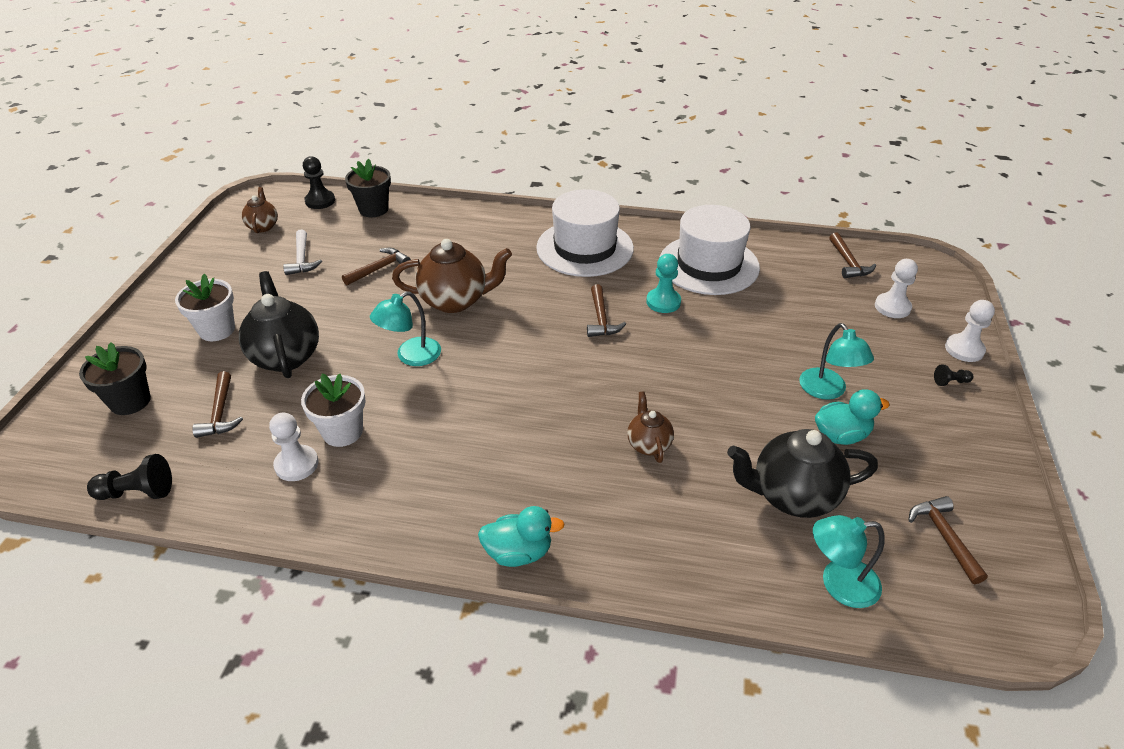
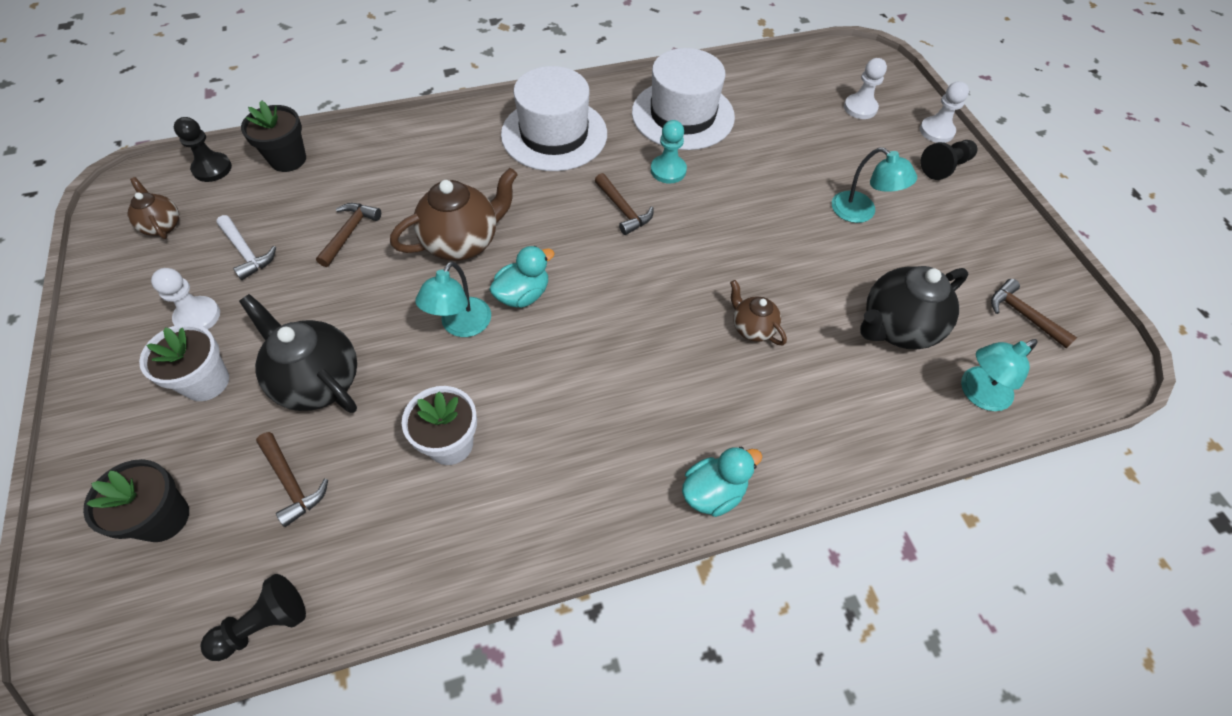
camera: 30 degrees left, 15 degrees up
(296, 464) = (427, 504): white pawn -> white pawn (198, 316)
(841, 435) = (897, 252): turquoise duck -> turquoise duck (523, 295)
(848, 262) = (799, 73): brown hammer -> none
(950, 382) = (945, 167): black pawn -> black pawn, size x1.80

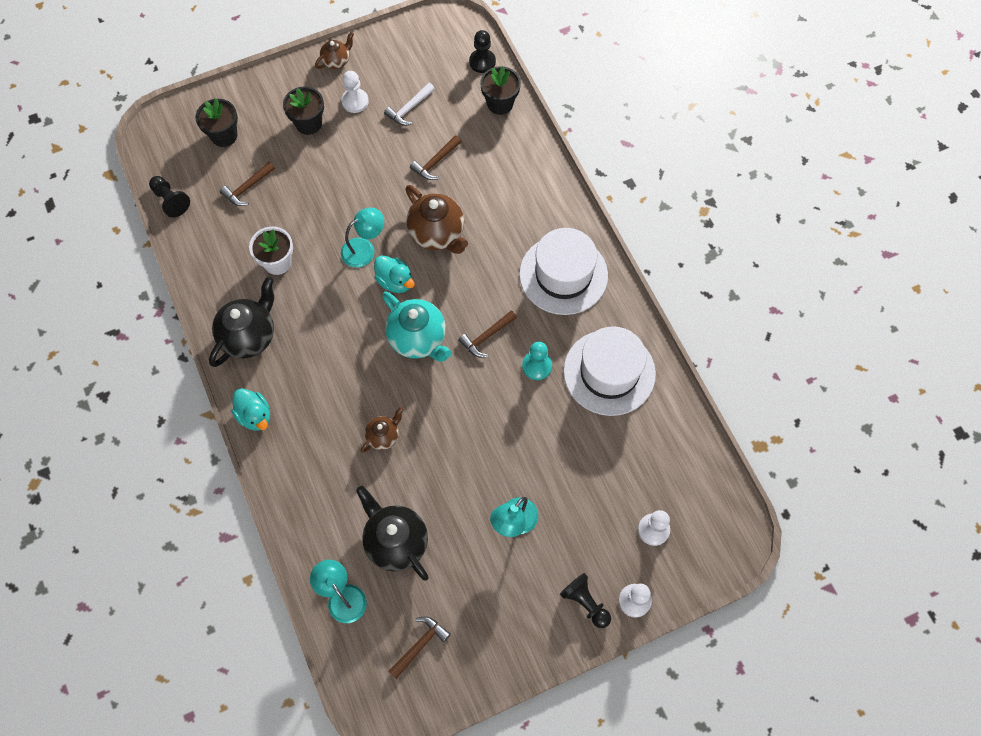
camera: 85 degrees right, 10 degrees up
(162, 225) = (425, 54): brown teapot -> brown teapot (336, 61)
(206, 382) = (308, 123): white flower pot -> black flower pot
(318, 381) = (314, 180): black teapot -> black teapot (249, 336)
(349, 233) = (435, 162): brown hammer -> brown hammer turned 120 degrees clockwise
(461, 326) = (364, 249): turquoise lamp -> turquoise lamp turned 135 degrees clockwise
(615, 277) = (418, 339): none -> turquoise teapot

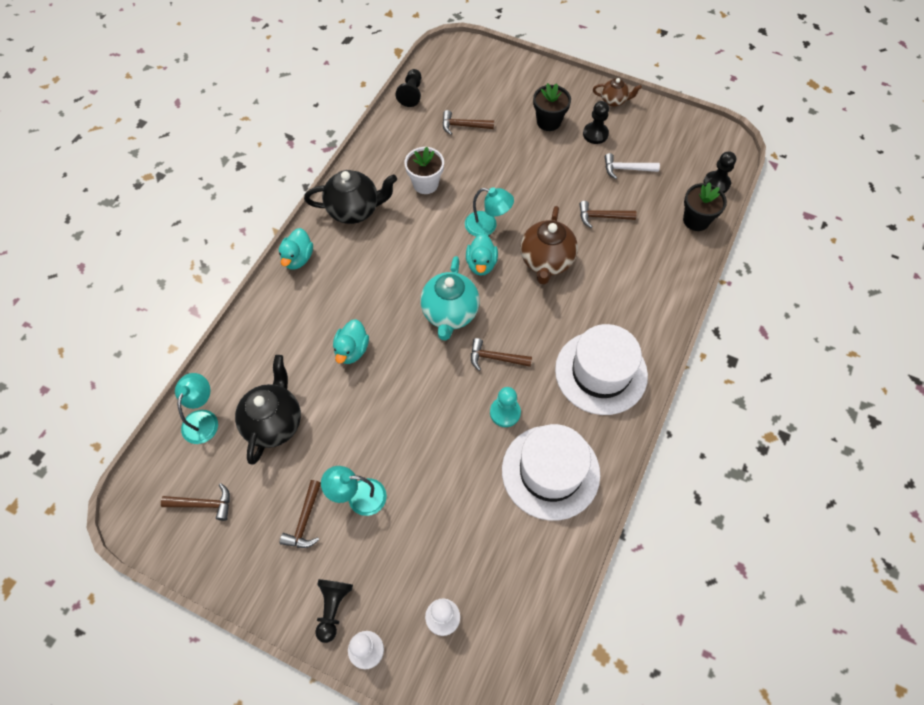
camera: 50 degrees right, 5 degrees down
(224, 135) = (488, 85): black flower pot -> none
(355, 101) = (595, 134): white pawn -> black pawn
(383, 436) = (352, 350): brown teapot -> turquoise duck
(500, 575) = (305, 520): none -> brown hammer

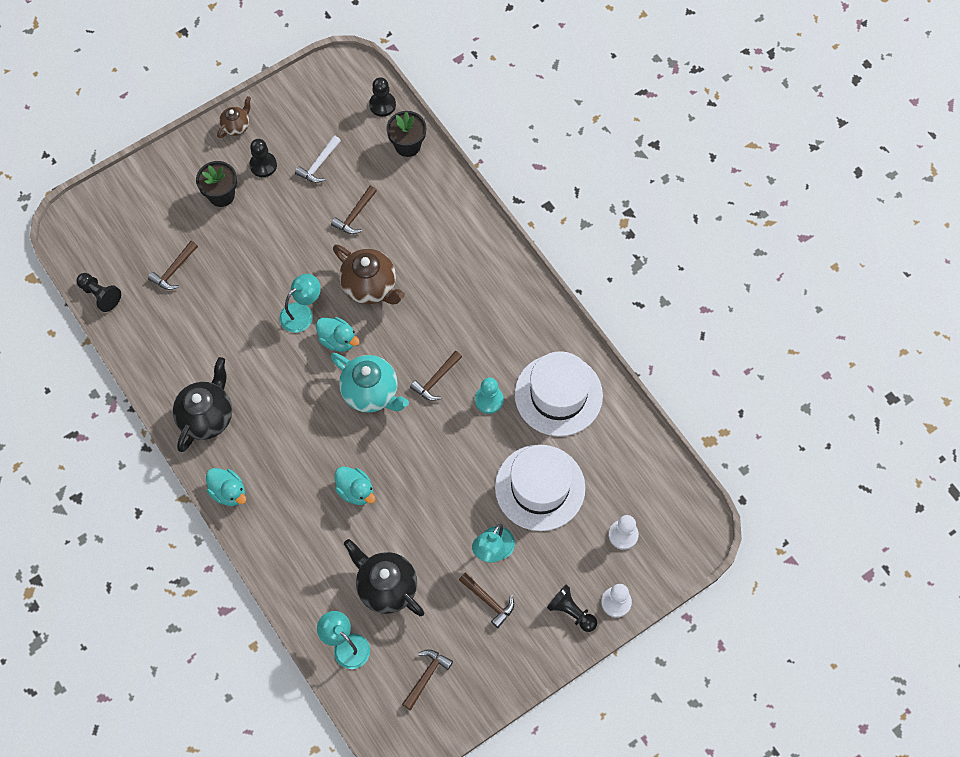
camera: 60 degrees left, 5 degrees up
(425, 184) = (219, 340): white flower pot -> none
(601, 372) = (499, 307): white hat -> white hat (540, 487)

